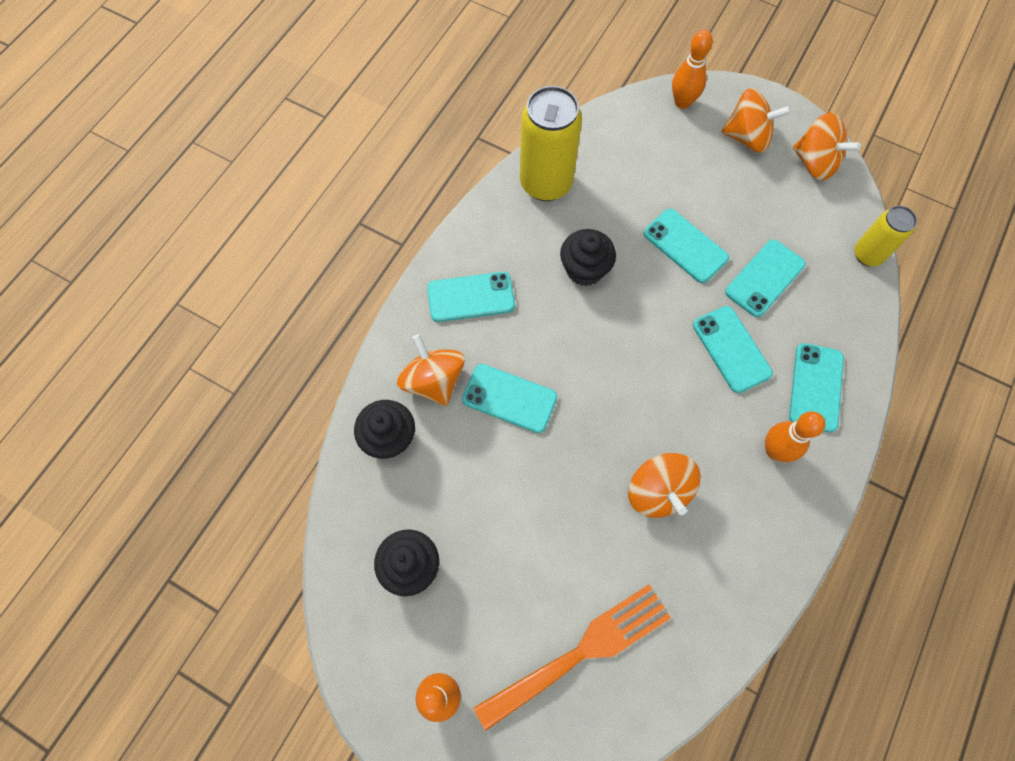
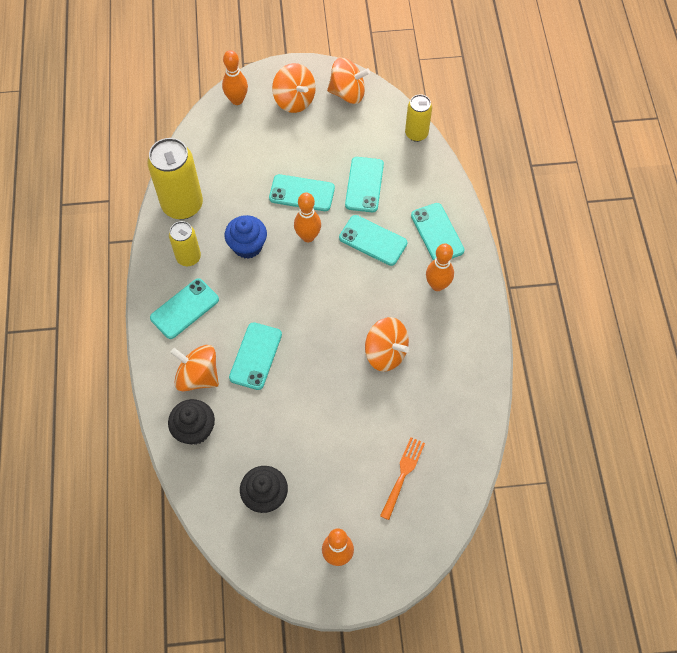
camera: 35 degrees left, 5 degrees down
(509, 398) = (255, 356): turquoise phone -> turquoise phone turned 60 degrees counterclockwise
(513, 244) = (188, 257): none -> yellow can
(579, 654) = (403, 475): orange fork -> orange fork, size x0.57
(585, 269) = (247, 246): black cupcake -> blue cupcake
(659, 299) = (308, 236): none -> orange bowling pin
(747, 137) = (294, 100): orange spinning top -> orange spinning top turned 75 degrees clockwise

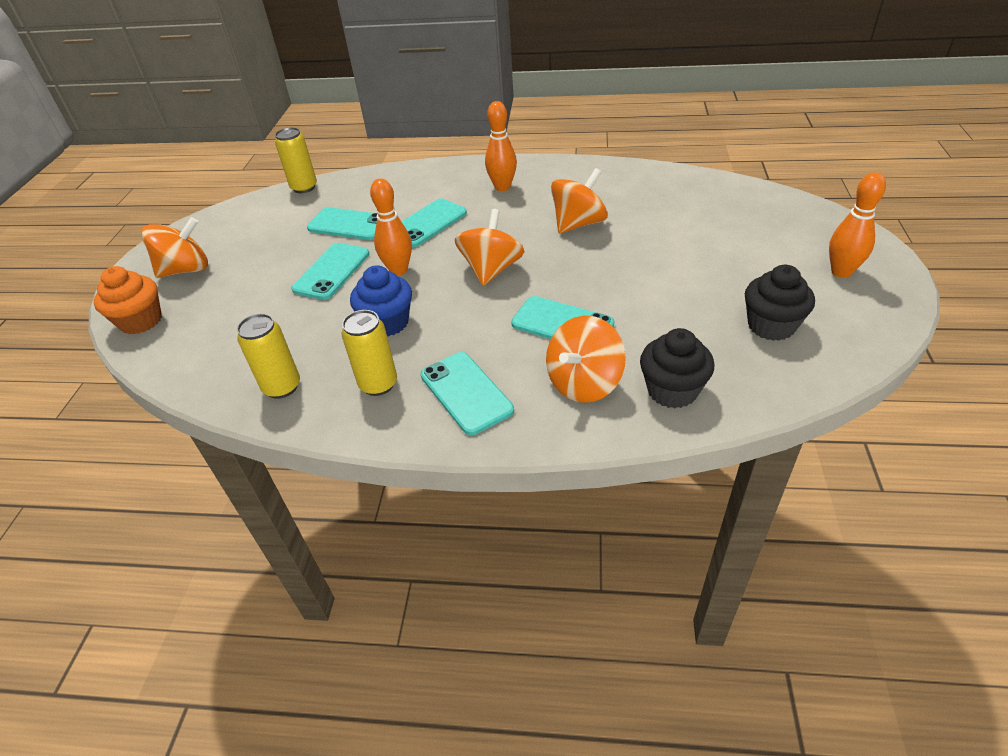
camera: 75 degrees left, 20 degrees down
(182, 205) = (282, 387): yellow can -> yellow can, size x0.58
(237, 100) = (141, 321): orange bowling pin -> orange cupcake
(347, 93) = (211, 229): orange spinning top -> orange spinning top (491, 270)
(403, 475) = (733, 222): orange fork -> none
(437, 233) = (438, 183): turquoise phone -> none

